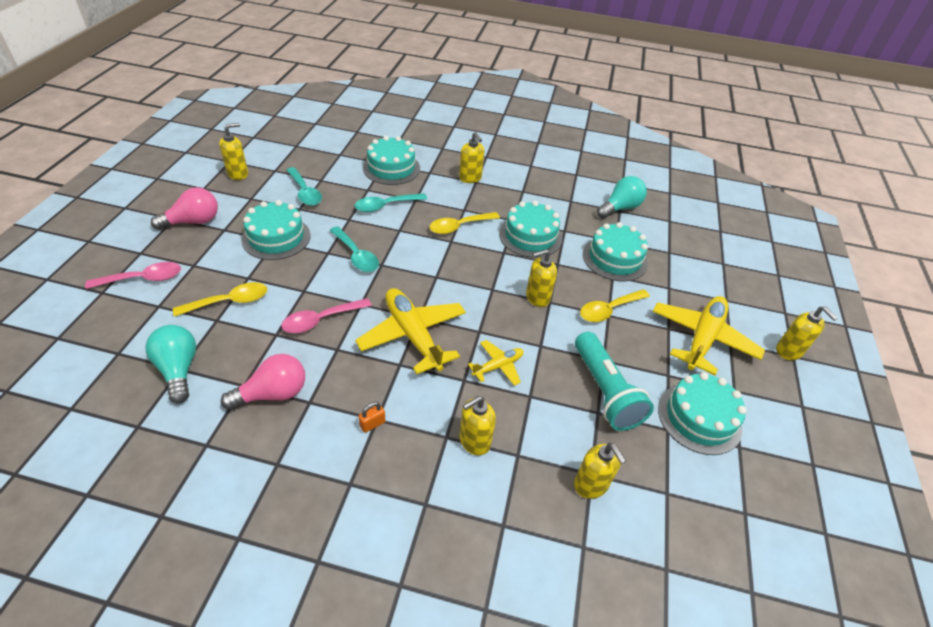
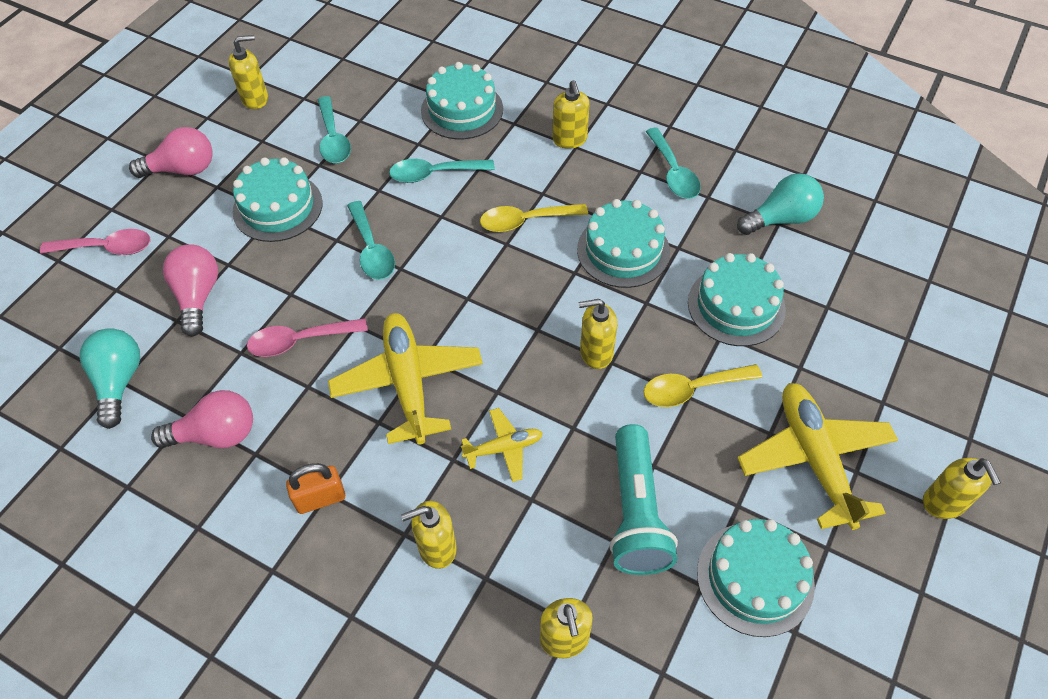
camera: 20 degrees right, 10 degrees up
(229, 301) = (198, 296): yellow spoon -> pink light bulb
(372, 424) = (320, 498): orange padlock -> orange padlock, size x1.58
(544, 190) = (673, 172): none -> turquoise spoon
(702, 339) = (814, 459): yellow plane -> yellow plane turned 60 degrees counterclockwise

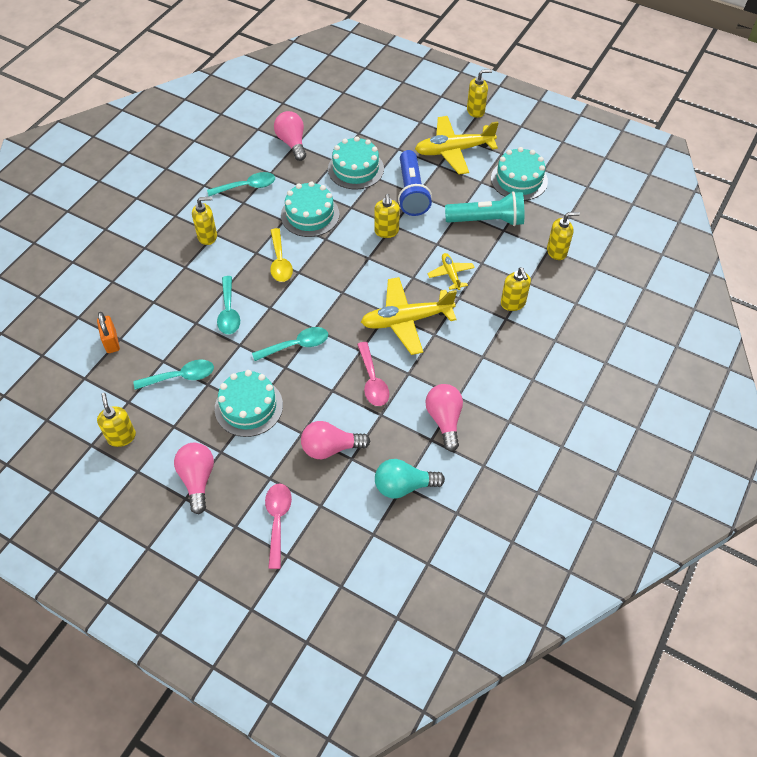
camera: 90 degrees left, 0 degrees up
(320, 498) = (486, 359): orange padlock -> orange padlock (111, 341)
(462, 110) = (164, 297): turquoise cake -> none
(692, 389) = (412, 192): yellow spoon -> blue flashlight
(781, 219) = (292, 143): turquoise light bulb -> pink light bulb

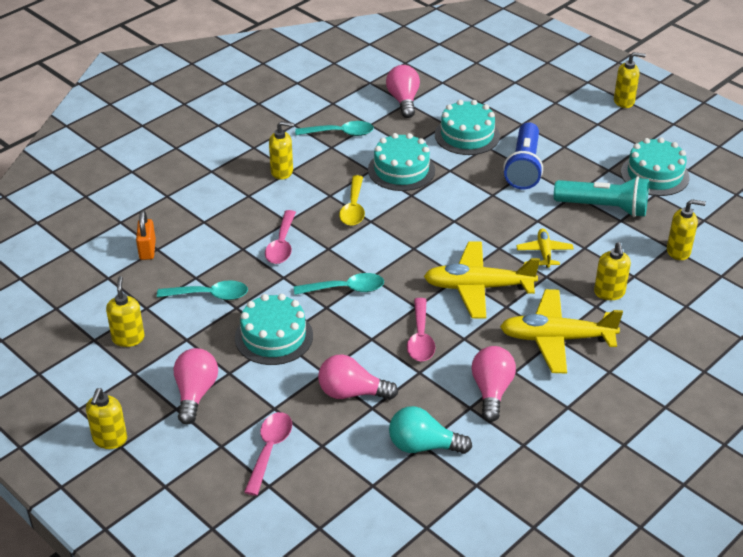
camera: 15 degrees right, 15 degrees down
(229, 312) = (281, 245): turquoise spoon -> pink spoon
(386, 231) = (483, 199): yellow soap dispenser -> yellow soap dispenser (110, 439)
(453, 151) = (586, 135): yellow plane -> yellow plane (556, 339)

